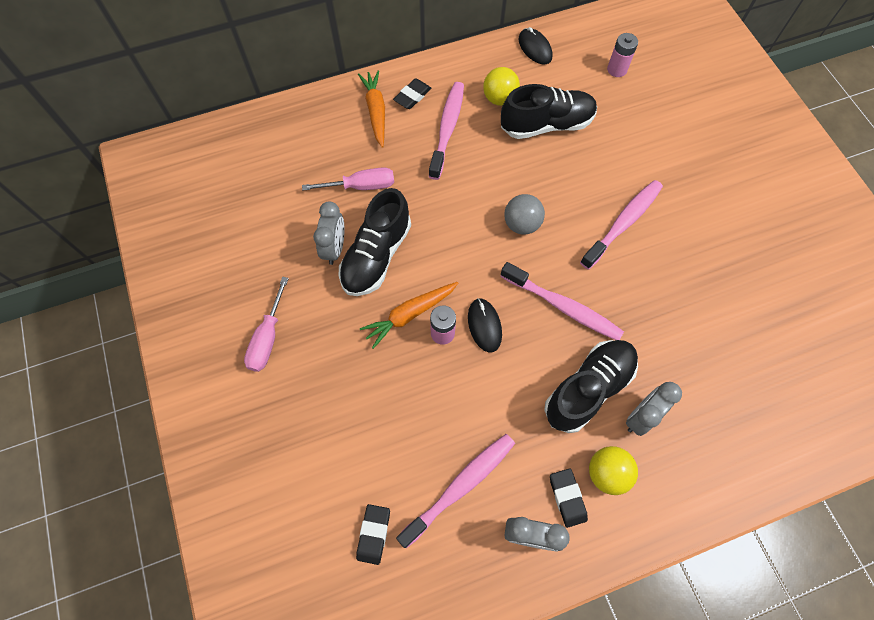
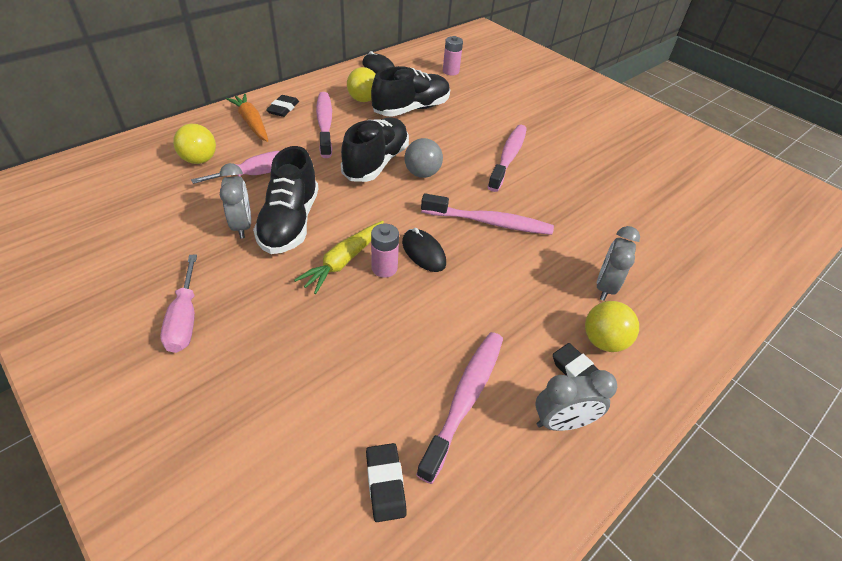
camera: 25 degrees left, 20 degrees down
(316, 154) = (199, 160): none -> yellow ball
(410, 315) = (343, 261): orange carrot -> yellow carrot
(588, 389) = (546, 277): black shoe -> black shoe (376, 163)

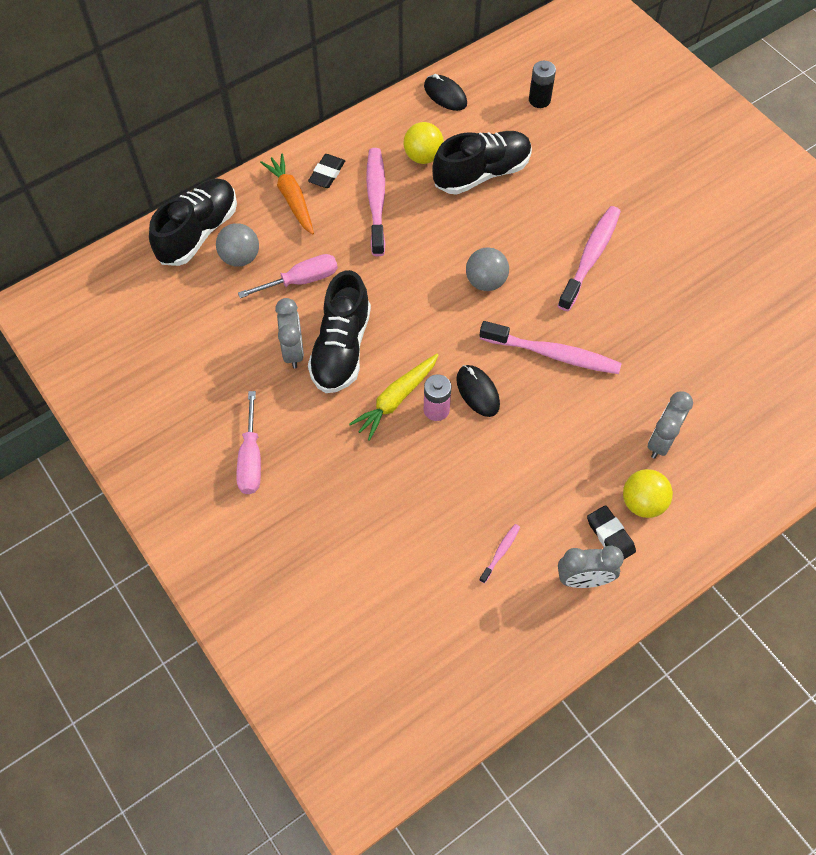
camera: 10 degrees right, 15 degrees up
(199, 160) = (240, 257): yellow ball -> grey ball
(376, 163) = (434, 264): black shoe -> black shoe (198, 232)
(385, 483) = (426, 619): black eraser -> none
(450, 71) = (539, 100): pink battery -> black battery
(465, 399) = (500, 552): pink toothbrush -> pink toothbrush, size x0.45

